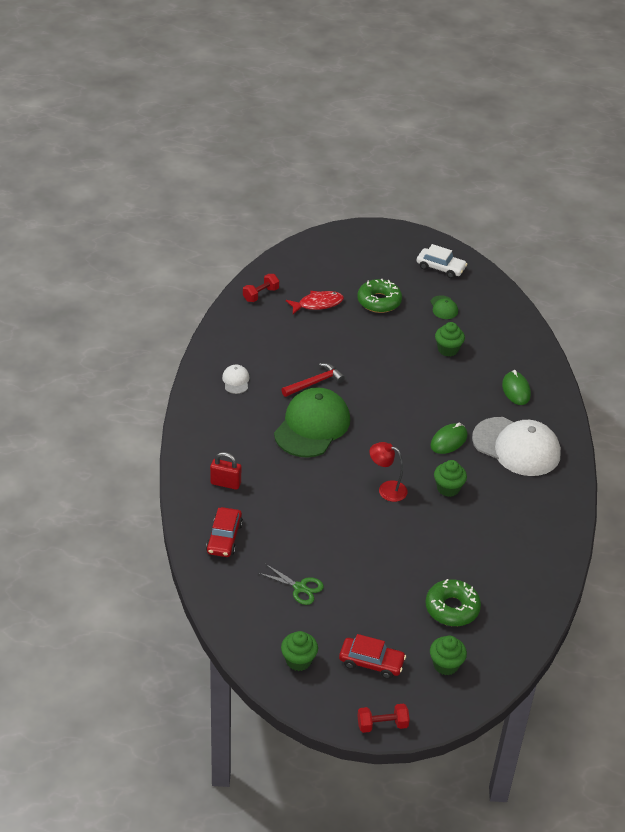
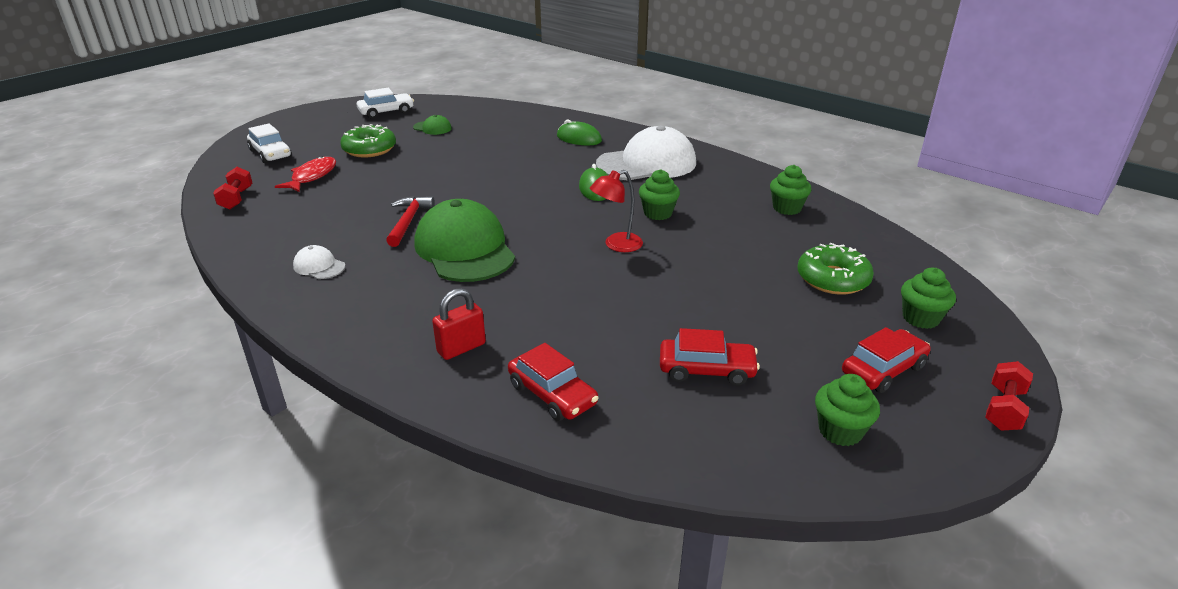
camera: 50 degrees left, 10 degrees down
(300, 588) = (706, 370): green scissors -> red car
(323, 264) = (271, 154): none -> white car
(448, 349) = (483, 145): green cupcake -> green cupcake (787, 208)

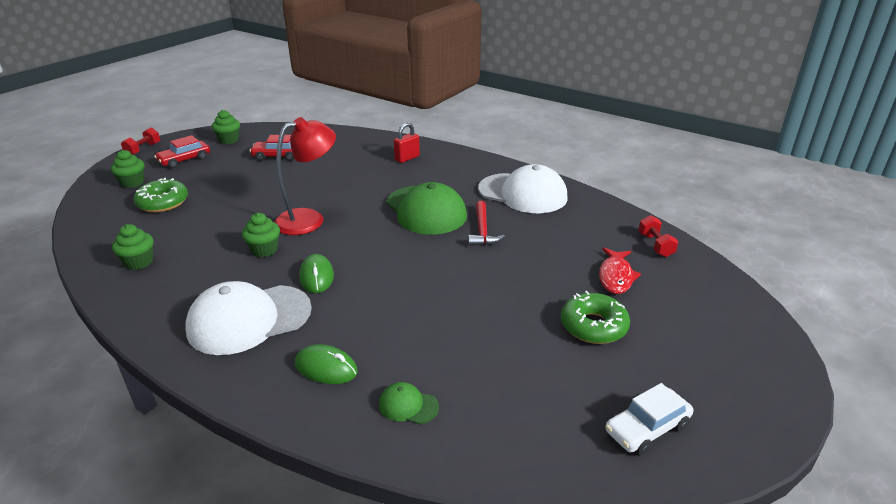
camera: 175 degrees right, 0 degrees up
(271, 154) = (703, 310): white car -> none
(319, 266) = (523, 193): white cap -> white cap, size x2.34
(432, 128) = (543, 382): green cap -> green cap (408, 405)
(552, 394) = (357, 145): red car -> none
(616, 245) = (309, 219): red lamp -> red lamp, size x1.65

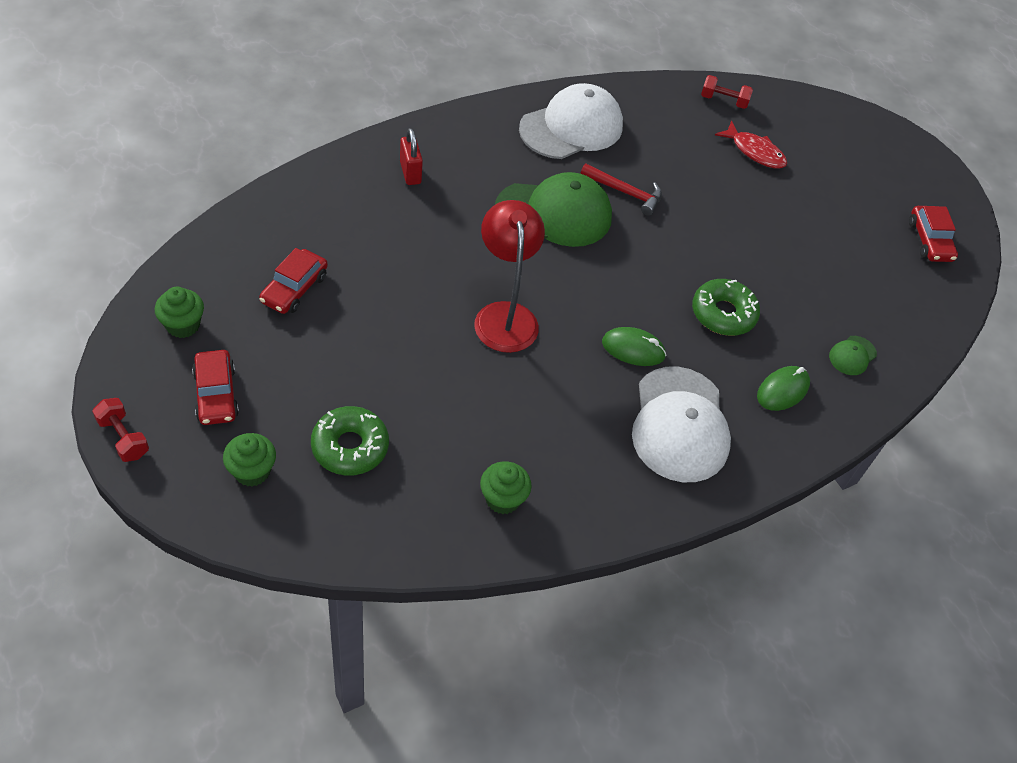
camera: 70 degrees left, 20 degrees up
(264, 250) = (550, 376): green cupcake -> none
(593, 326) = (812, 203): green donut -> green donut (723, 314)
(647, 428) = (929, 241): white car -> red car

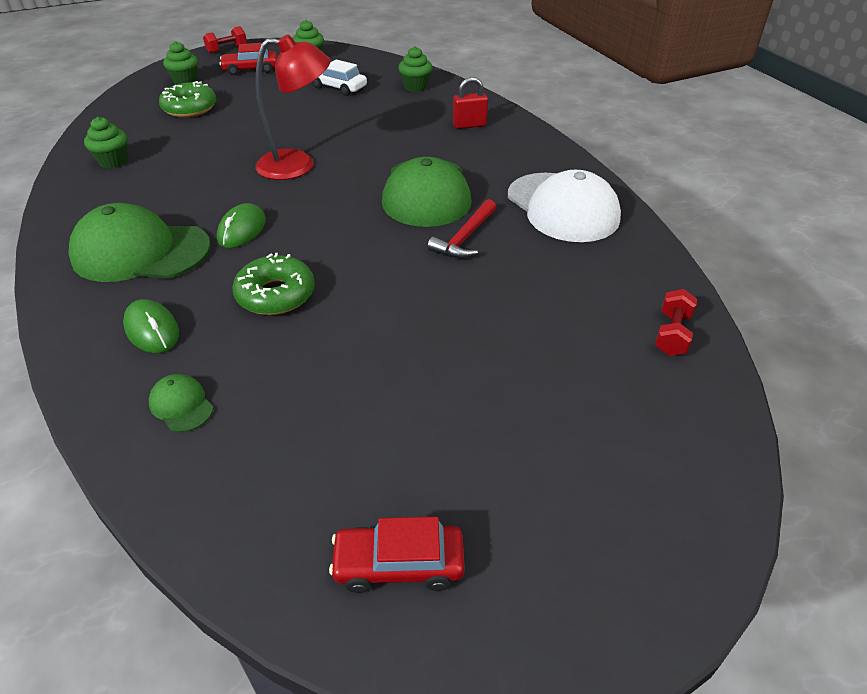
camera: 100 degrees right, 10 degrees down
(294, 289) = (338, 87): red car -> white car
(301, 213) = (415, 87): none -> green cupcake
(679, 425) = (140, 252): white cap -> green cap
(755, 152) = (570, 355): red fish -> none

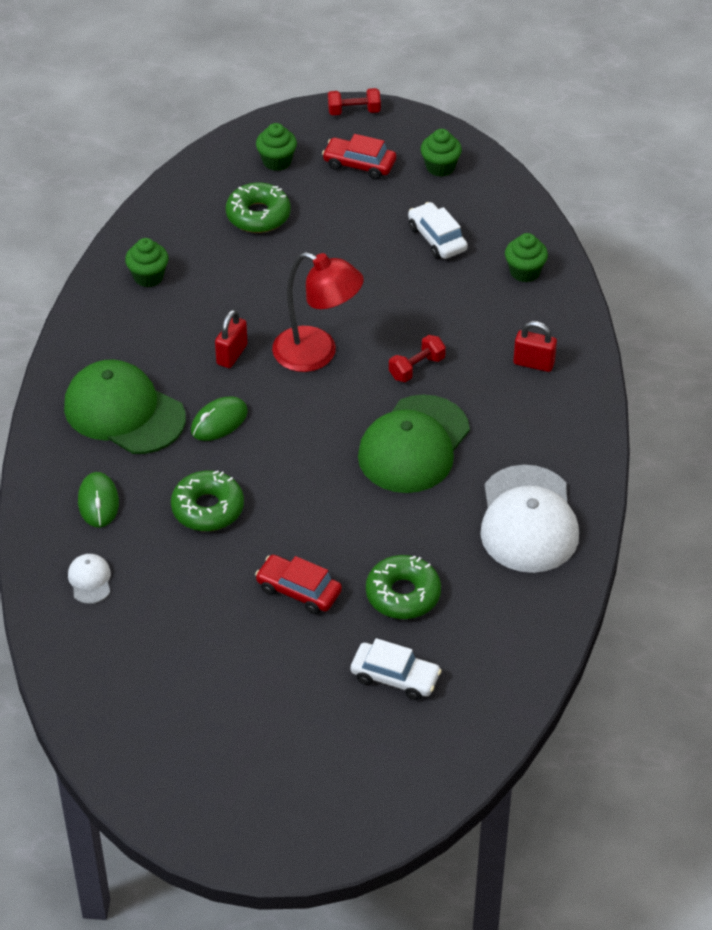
camera: 30 degrees right, 5 degrees up
(181, 405) = (90, 580): green cap -> white cap
(223, 185) = (232, 354): none -> red padlock
(398, 564) = (164, 754): red car -> red car (298, 591)
(465, 238) = (406, 516): red hammer -> none
(516, 292) = (403, 594): none -> green donut
(576, 361) = (395, 677): none -> white car
(672, 334) = (493, 691): red dumbbell -> red dumbbell (416, 368)

